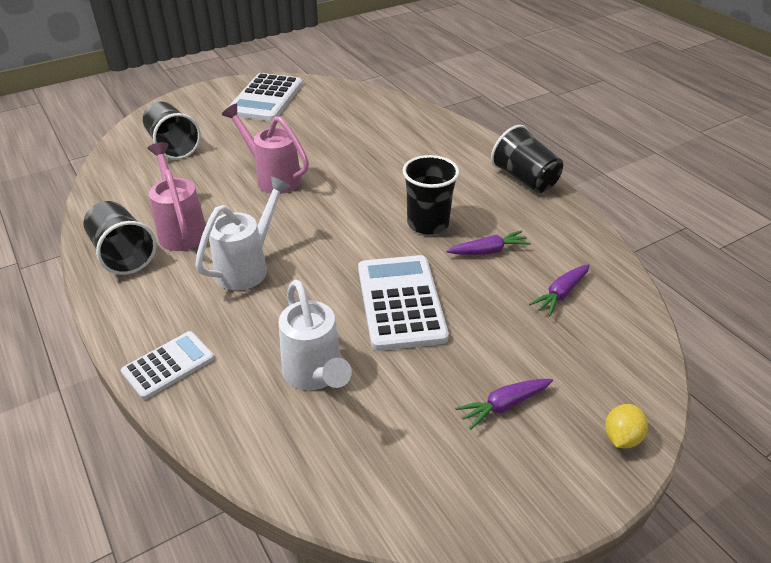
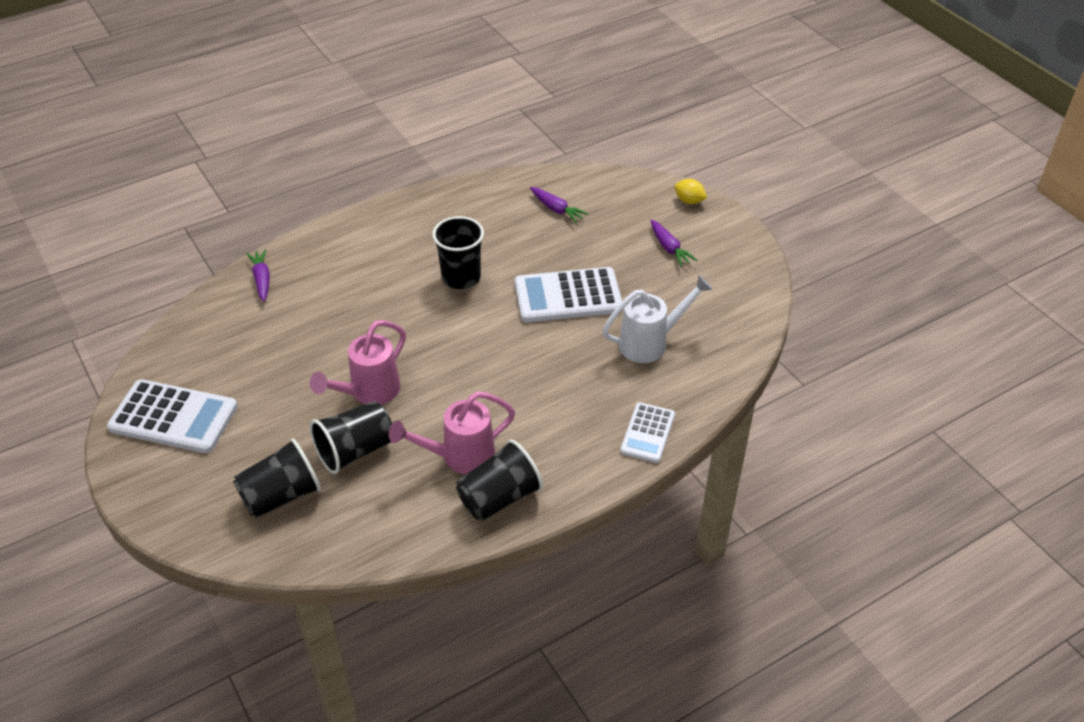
camera: 90 degrees left, 5 degrees up
(168, 365) = (647, 433): white calculator -> white calculator turned 120 degrees counterclockwise
(248, 267) = (521, 396): white watering can -> none
(488, 251) = (502, 243): purple carrot -> purple carrot (262, 279)
(525, 179) = (395, 212): black cup -> black cup (355, 450)

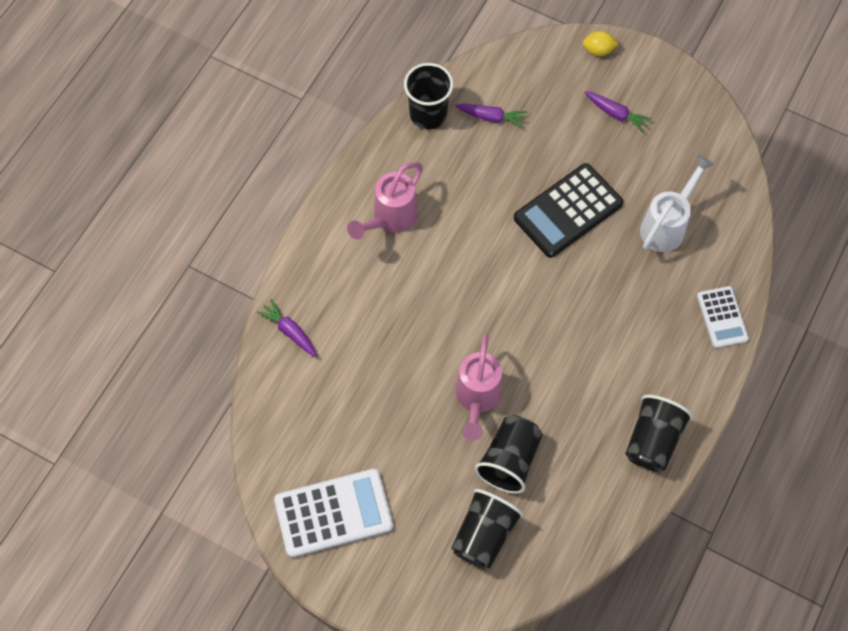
camera: 30 degrees left, 20 degrees up
(459, 457) = (595, 420): pink watering can -> pink watering can (390, 219)
(461, 277) = (463, 237): black cup -> black cup (428, 114)
(568, 296) = (568, 211): white calculator -> black calculator

